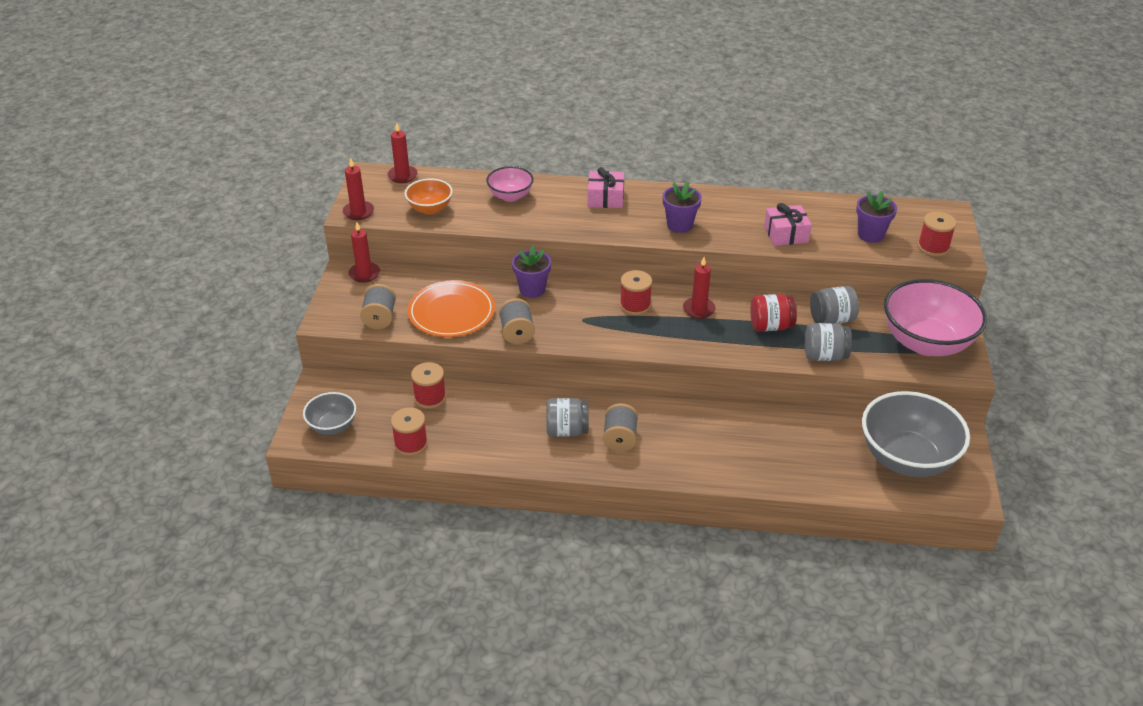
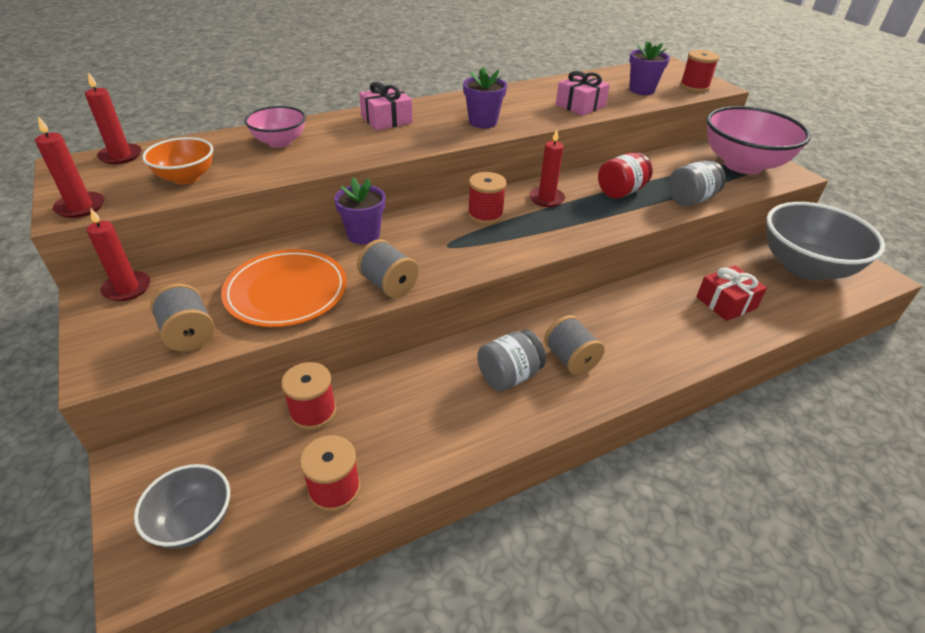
camera: 35 degrees left, 0 degrees up
(792, 454) = (726, 302): none -> red gift
(831, 319) = (658, 171): grey jar -> none

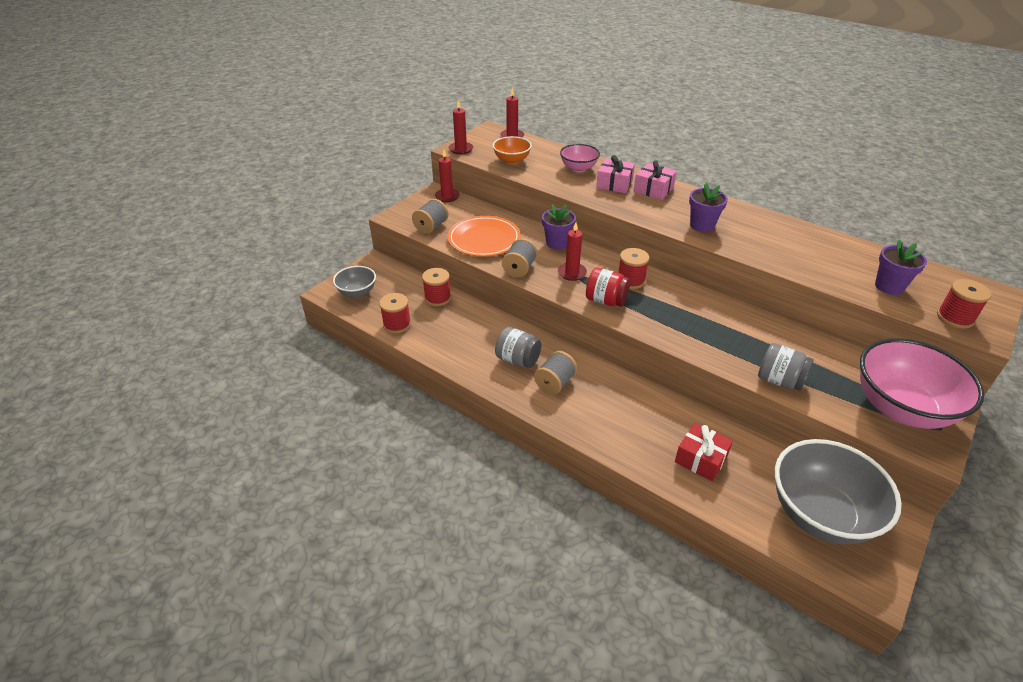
camera: 65 degrees right, 0 degrees up
(546, 199) = (684, 302): red candle -> red candle (572, 273)
(580, 106) = (798, 260): pink gift -> pink gift (614, 184)
(621, 191) = (742, 337): red jar -> red jar (606, 300)

